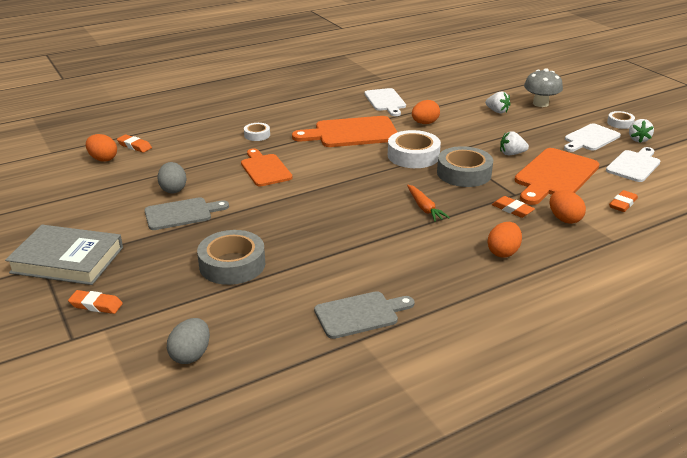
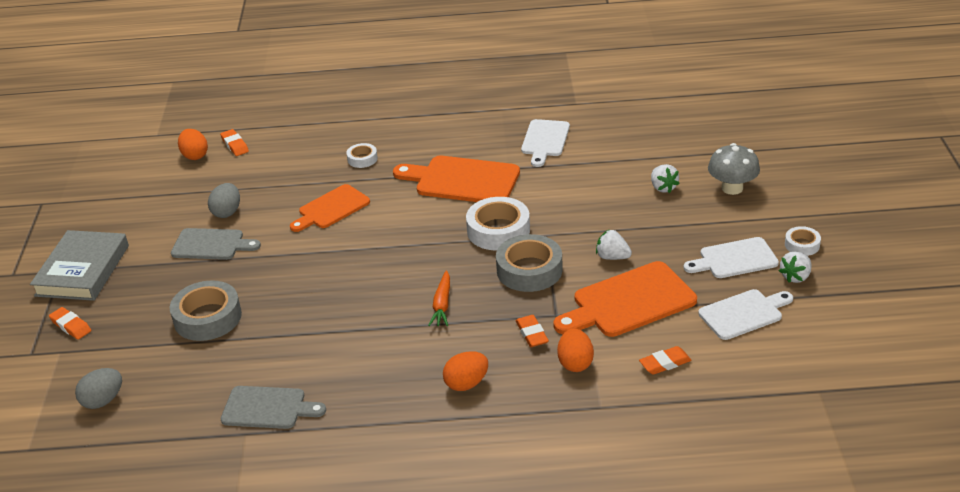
camera: 30 degrees right, 5 degrees up
(67, 260) = (83, 270): grey book -> grey book turned 60 degrees clockwise
(265, 169) = (331, 208): orange cutting board -> orange cutting board turned 135 degrees counterclockwise
(425, 123) = (557, 185): orange egg -> none

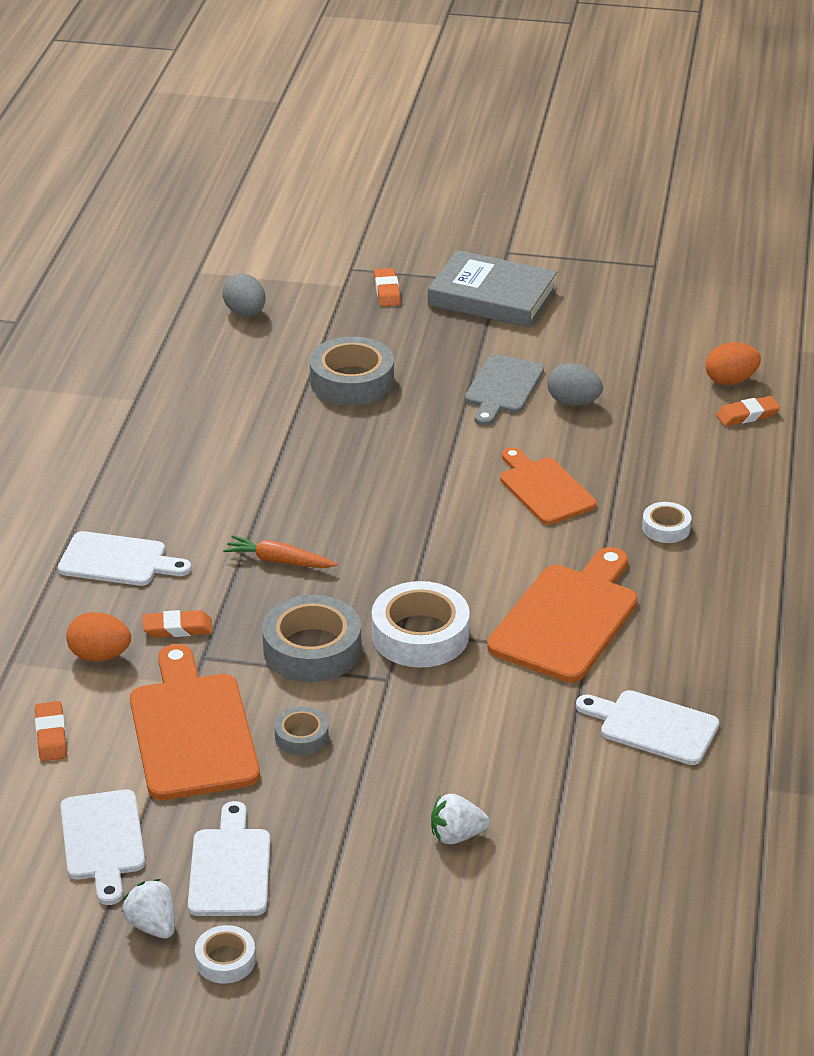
camera: 100 degrees right, 0 degrees up
(71, 326) = (387, 291): orange eraser -> orange eraser turned 60 degrees counterclockwise
(268, 408) = (167, 415): grey cutting board -> none
(466, 384) = (118, 561): orange egg -> white cutting board
(612, 257) = (301, 736): white strawberry -> grey tape
(732, 188) = (420, 921): grey mushroom -> none

